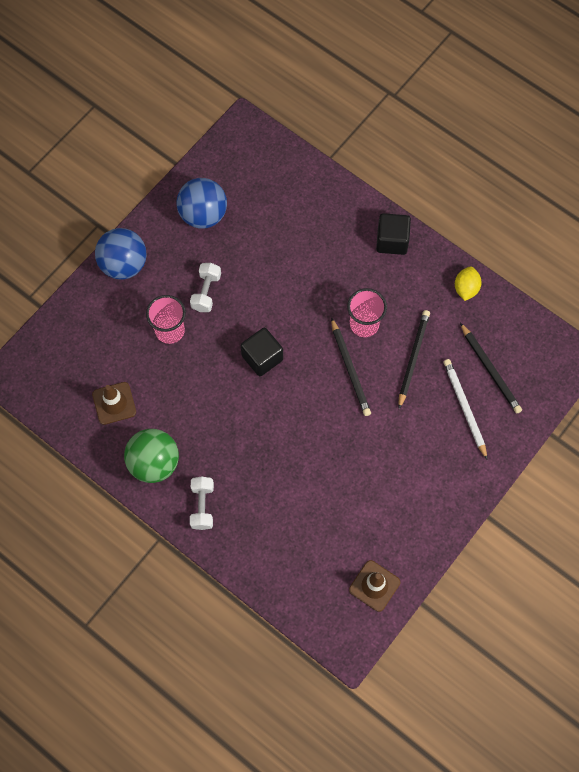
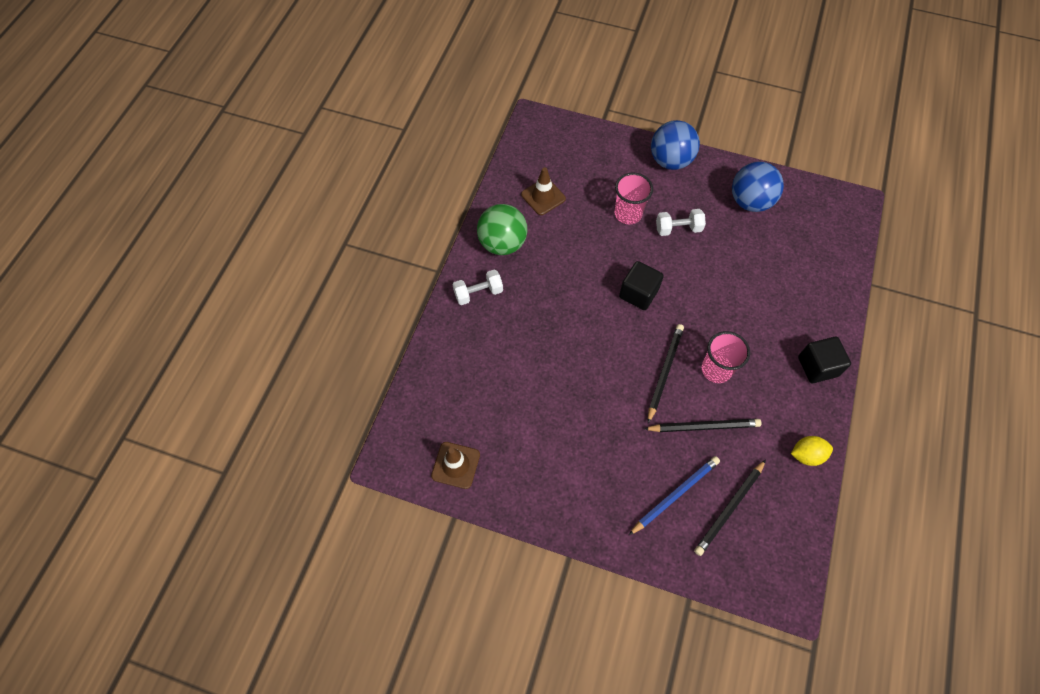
camera: 70 degrees right, 5 degrees down
(350, 369) = (664, 372): black pencil -> black pencil turned 150 degrees clockwise
(464, 408) = (675, 495): white pencil -> blue pencil

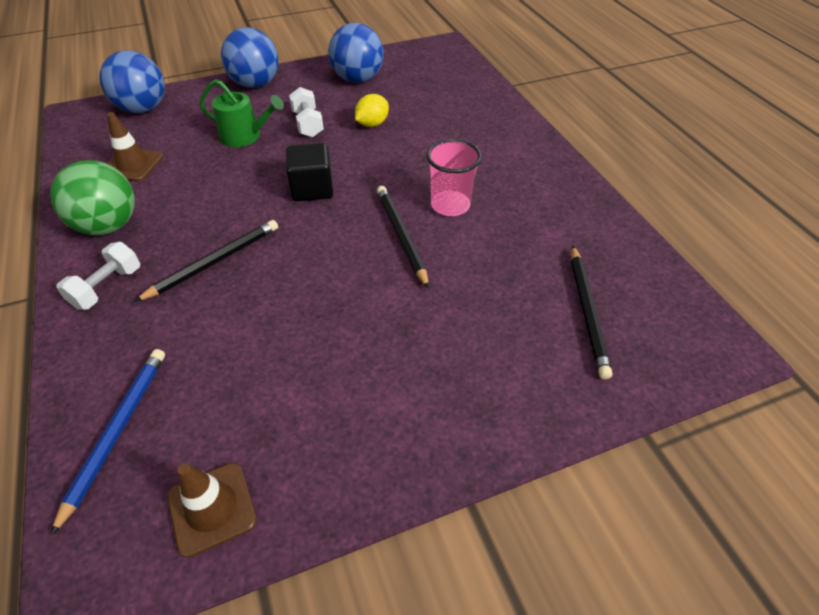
camera: 40 degrees left, 15 degrees down
(578, 141) = (143, 109): none -> blue ball
(628, 214) = (245, 136): pink cup -> green watering can
(675, 495) = (523, 338): blue pencil -> blue pencil (116, 432)
(678, 228) = (308, 124): white dumbbell -> white dumbbell turned 60 degrees counterclockwise
(703, 426) = (486, 257): black pencil -> black pencil (214, 262)
(806, 455) = (600, 221): yellow lemon -> yellow lemon (372, 124)
(817, 366) = (534, 154): black cube -> none

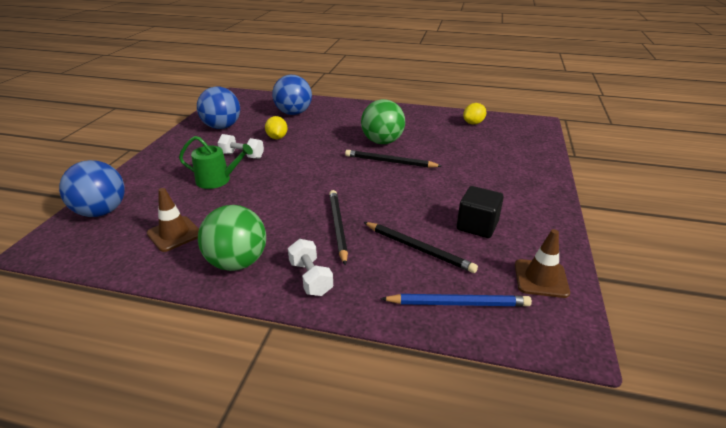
camera: 55 degrees left, 15 degrees down
(116, 432) = (458, 303): blue pencil -> blue pencil turned 135 degrees clockwise
(245, 136) = (217, 180): green watering can -> green watering can turned 45 degrees clockwise
(255, 84) = (160, 159): blue ball -> blue ball (293, 113)
(312, 189) = (311, 174): black cube -> black cube (477, 226)
(450, 205) = (382, 142): pink cup -> green ball
(587, 311) = (492, 139): black pencil -> black pencil (418, 248)
(619, 269) = (473, 123): none -> yellow lemon

